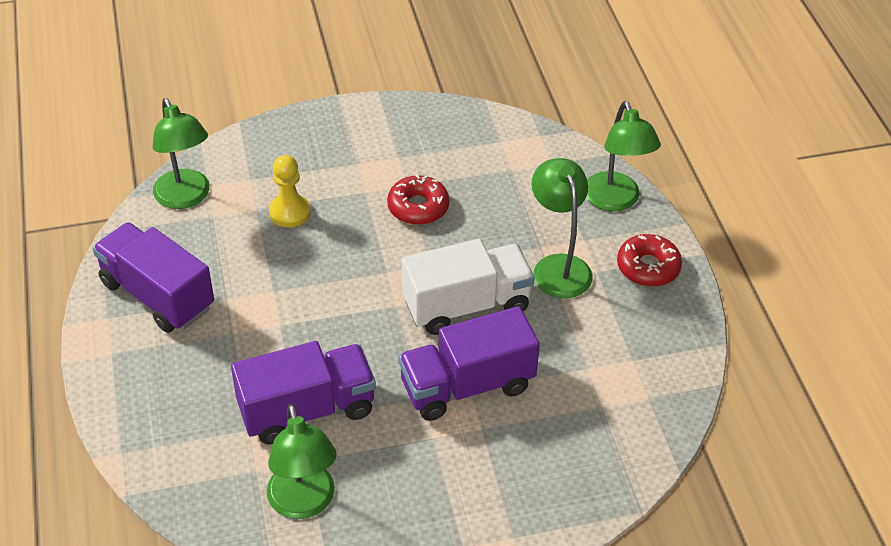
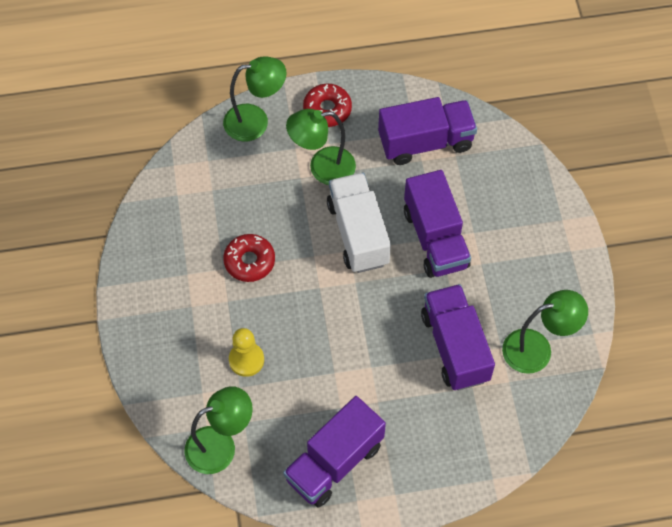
camera: 85 degrees left, 15 degrees up
(617, 371) = (425, 142): none -> purple truck

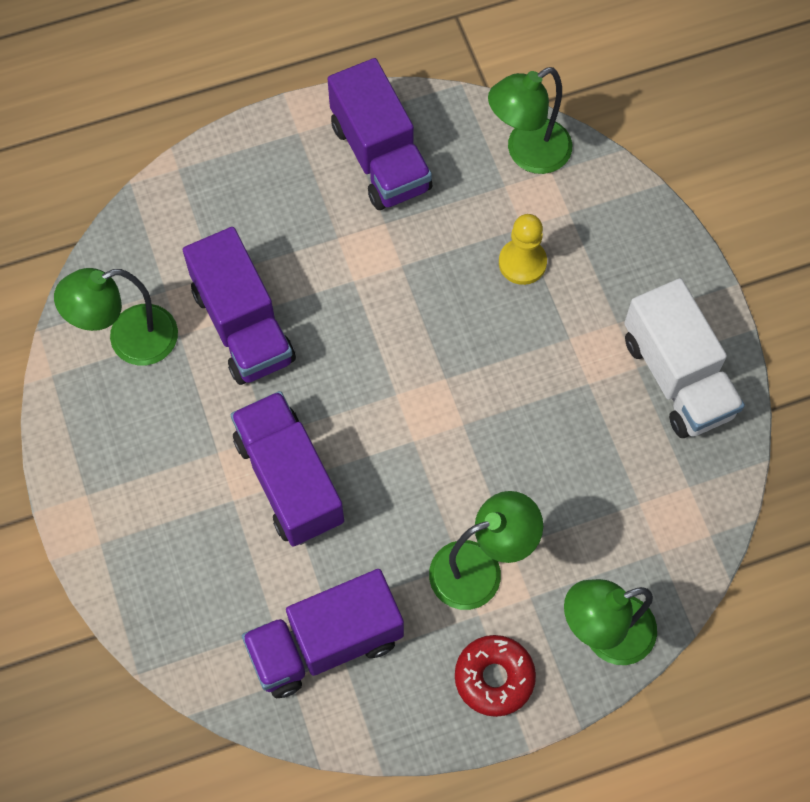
camera: 170 degrees right, 5 degrees up
(249, 261) = (554, 400): red donut -> none
(334, 462) = (380, 157): purple truck -> purple truck turned 120 degrees clockwise
(358, 233) = (405, 469): white truck -> white truck (677, 377)

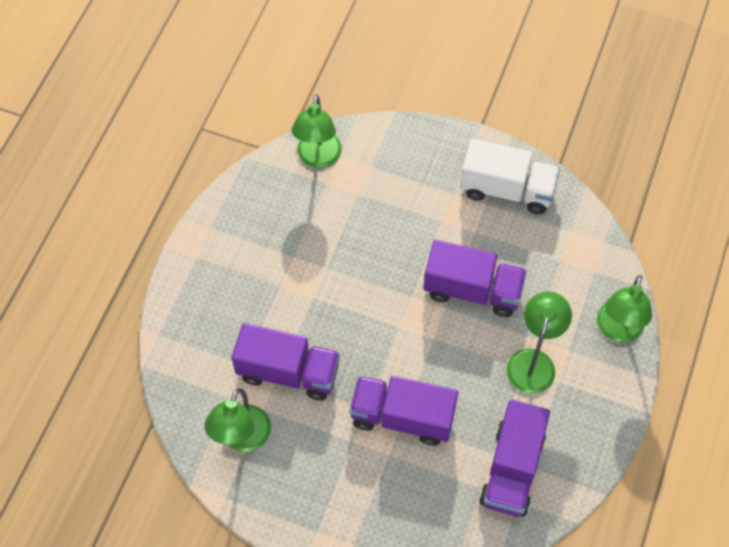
camera: 50 degrees left, 5 degrees down
(380, 157) = (251, 228): purple truck -> purple truck (472, 290)
(494, 678) = (598, 400): red donut -> none
(522, 263) = (379, 209): yellow pawn -> none

